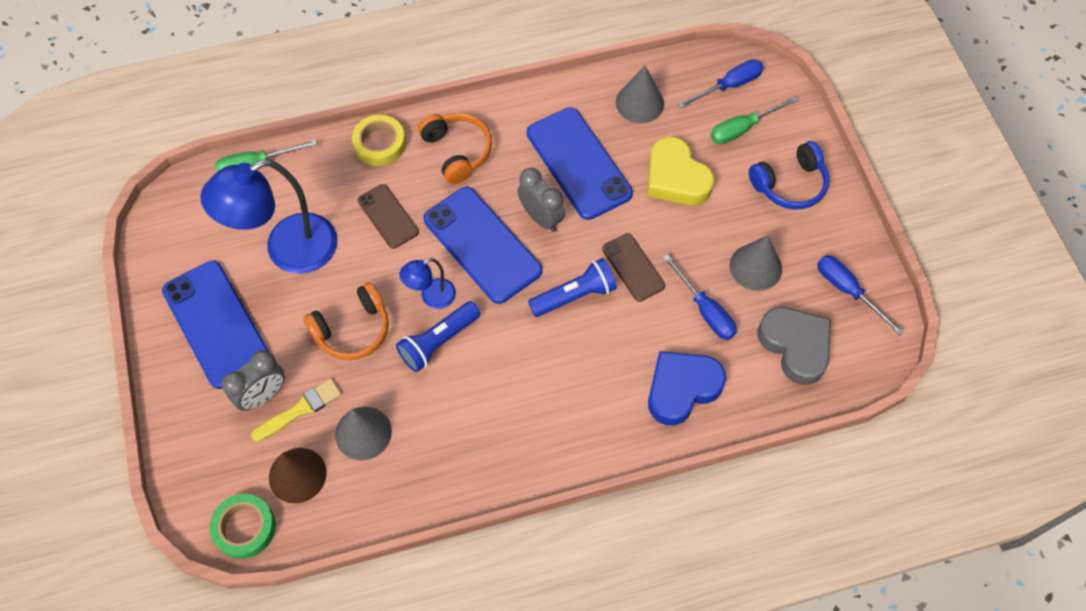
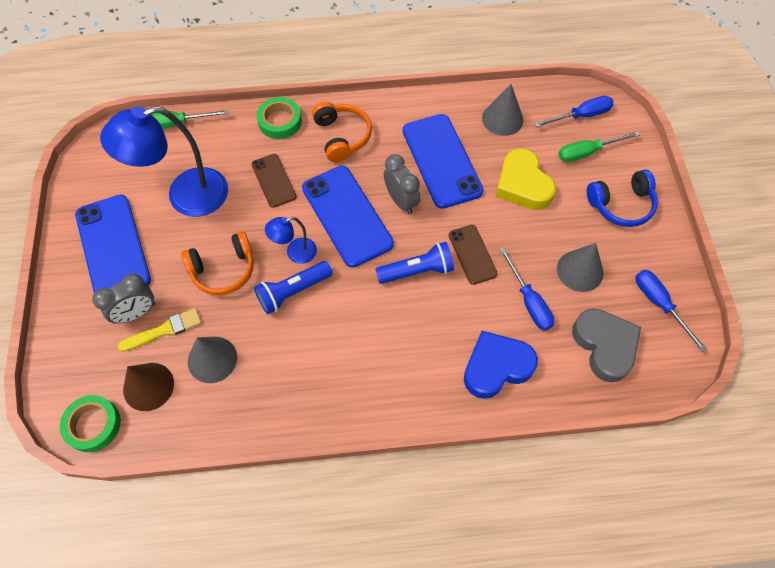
camera: 10 degrees right, 0 degrees up
(379, 144) = (280, 121): yellow tape -> green tape

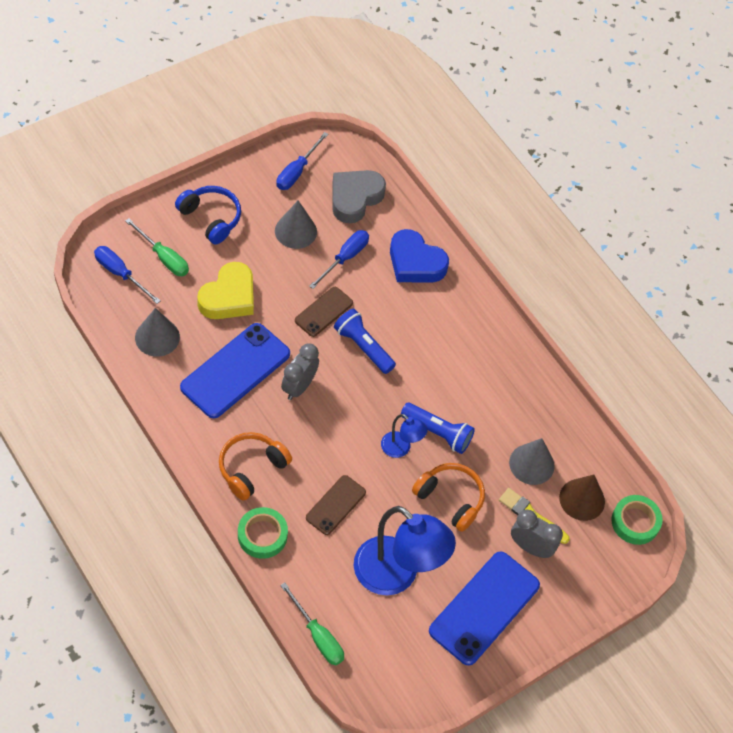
camera: 125 degrees left, 5 degrees down
(347, 216) = (339, 424): blue phone -> none

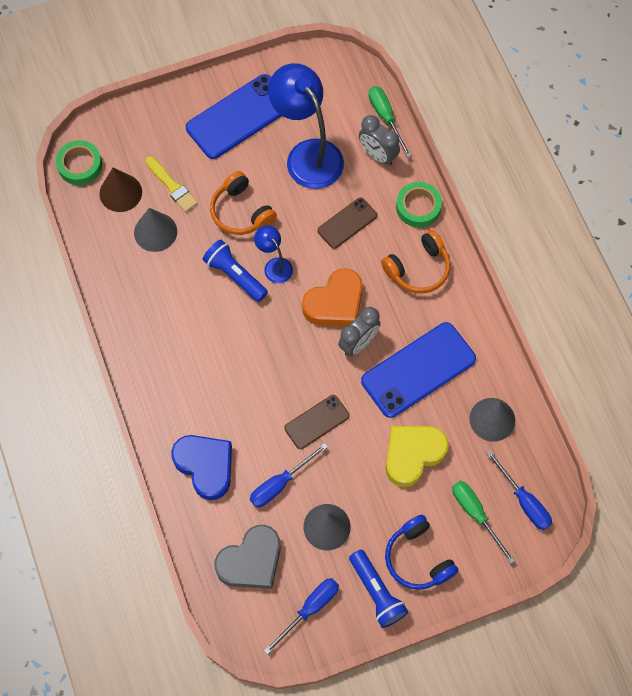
camera: 160 degrees left, 10 degrees up
(330, 421) = (335, 303): none -> orange heart
(363, 347) = (285, 376): blue flashlight -> blue flashlight (377, 592)
(530, 547) = (182, 159): grey clock -> grey clock (378, 155)

